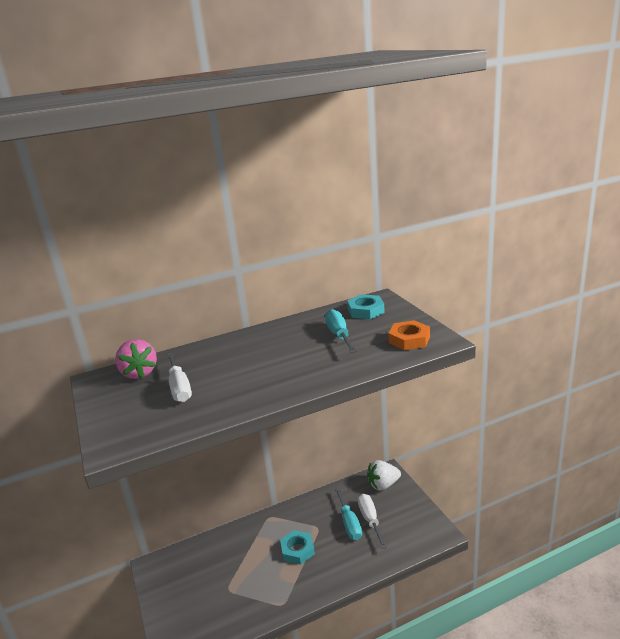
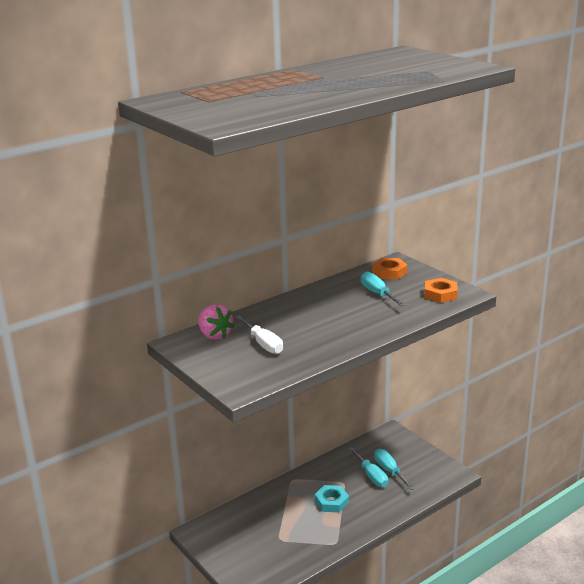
camera: 15 degrees left, 0 degrees up
(365, 311) = (389, 272): turquoise nut -> orange nut
(370, 520) = (389, 471): white screwdriver -> turquoise screwdriver
(383, 485) = (391, 441): white strawberry -> none

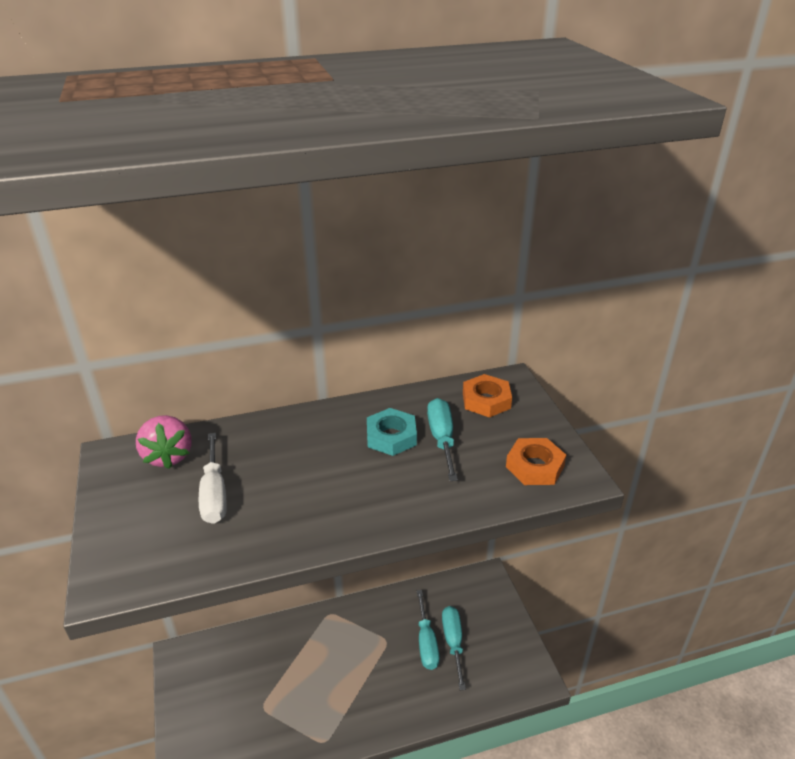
camera: 20 degrees right, 10 degrees up
(331, 502) = (356, 668): turquoise nut -> turquoise nut (391, 436)

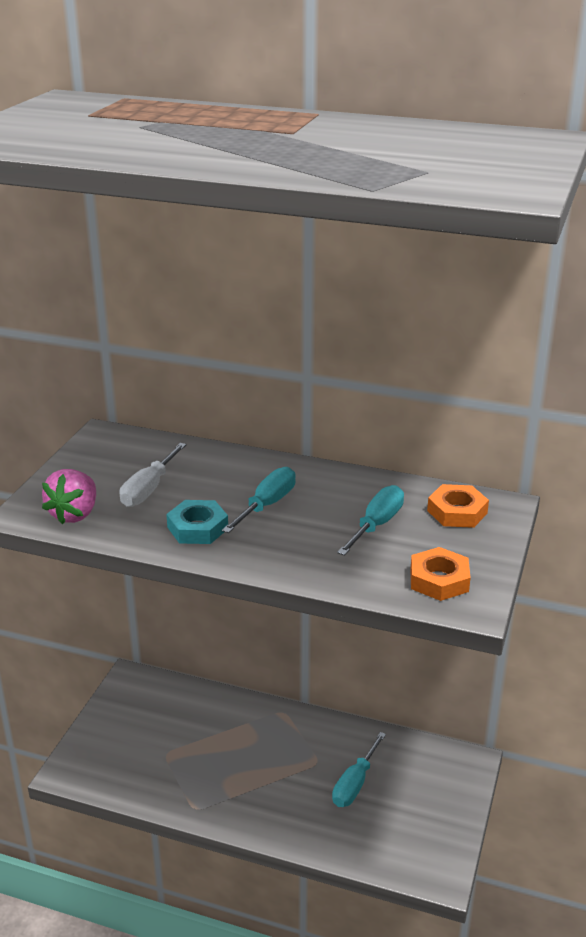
camera: 35 degrees right, 5 degrees down
(168, 456) = (141, 450): pink strawberry -> pink strawberry (74, 514)
(391, 436) = (333, 505): turquoise nut -> turquoise nut (197, 528)
(453, 642) = (382, 798): turquoise screwdriver -> turquoise screwdriver (267, 505)

